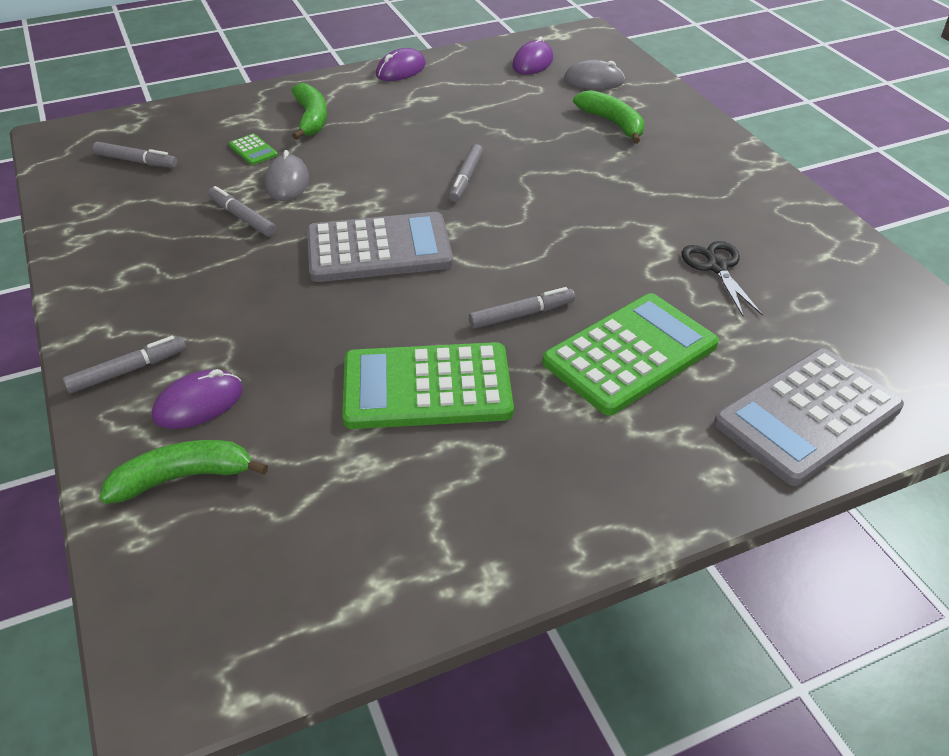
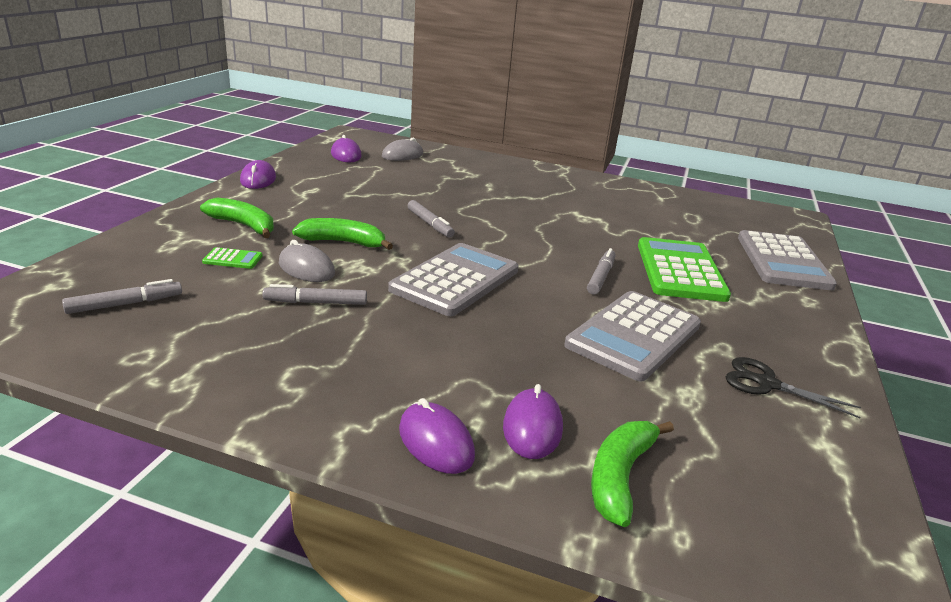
camera: 50 degrees left, 15 degrees down
(128, 370) = (436, 442): grey marker -> purple mouse
(427, 387) = (633, 335): green calculator -> grey calculator
(613, 123) = (456, 172): green banana -> green banana (343, 242)
(716, 267) = (633, 219): black scissors -> black scissors (766, 383)

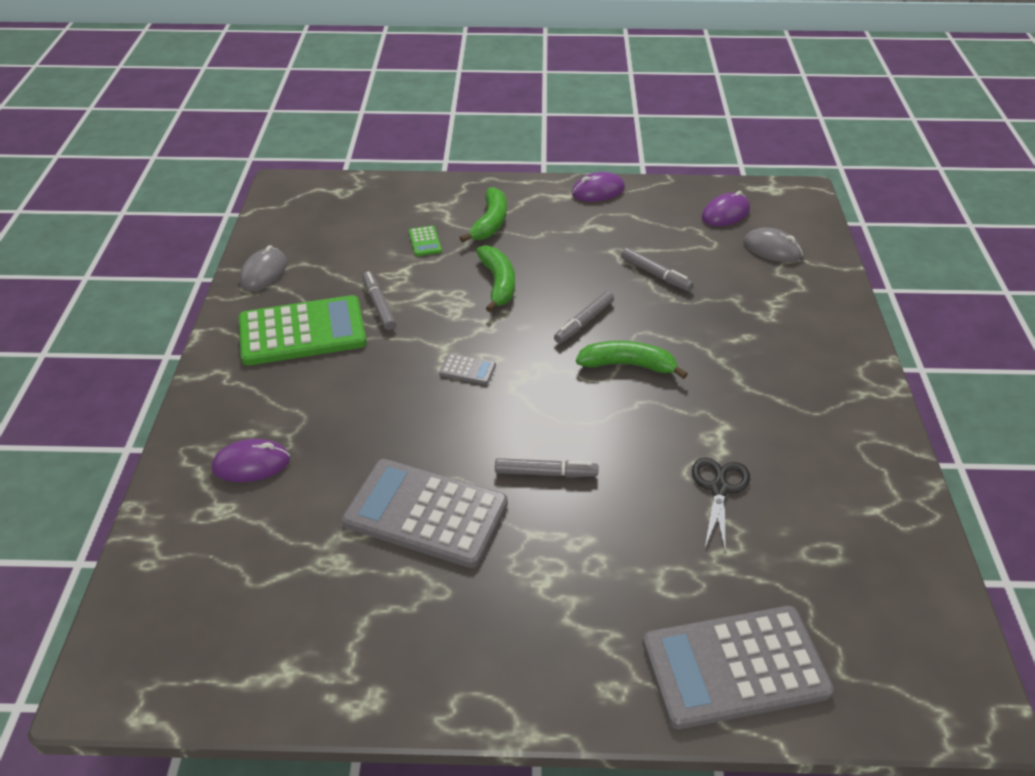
camera: 75 degrees right, 15 degrees up
(125, 304) = (330, 227): grey marker -> grey marker (655, 274)
(306, 268) = (433, 281): grey mouse -> grey mouse (263, 273)
(436, 442) = (219, 417): purple mouse -> none
(455, 280) = (467, 370): grey calculator -> grey calculator, size x0.40
(620, 476) = (206, 523): green banana -> green banana (628, 365)
(680, 270) = (614, 545): green calculator -> green calculator (302, 332)
(766, 383) = (378, 627): black scissors -> black scissors (719, 488)

